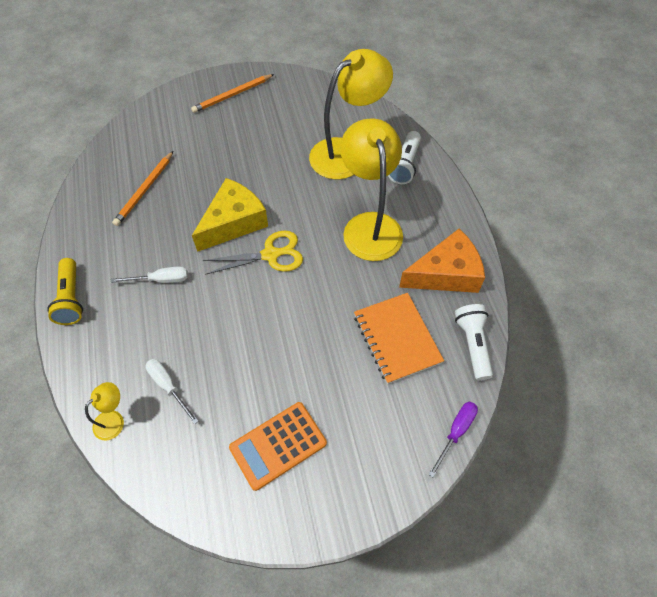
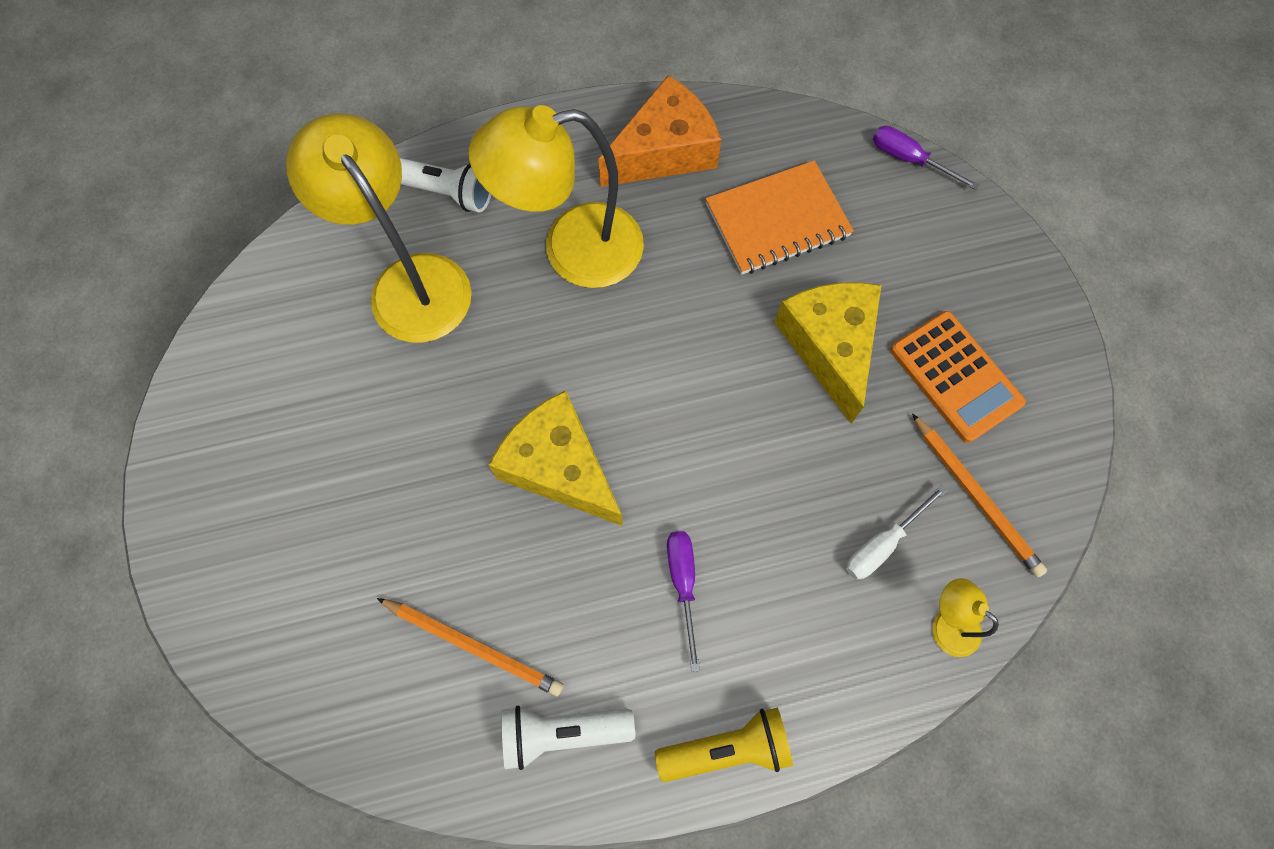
camera: 90 degrees left, 10 degrees up
(161, 280) = (683, 584): white screwdriver -> purple screwdriver
(232, 95) = (227, 495): orange pencil -> orange pencil (976, 496)
(270, 255) = (630, 401): yellow scissors -> none
(303, 365) = (830, 346): none -> yellow cheese
(446, 273) = (664, 151): orange cheese -> orange cheese turned 75 degrees clockwise
(473, 344) = (780, 128): white flashlight -> white flashlight (562, 732)

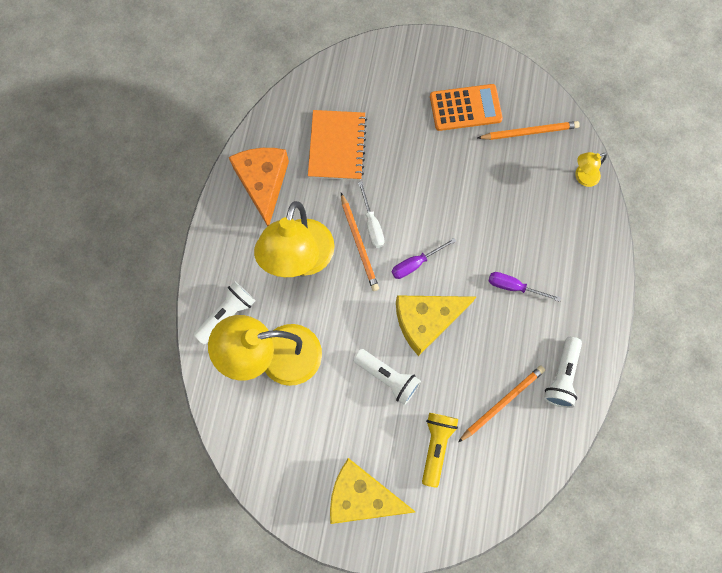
camera: 65 degrees left, 5 degrees up
(442, 447) = (387, 377): none -> white flashlight
(638, 316) = (359, 243): none -> orange pencil
(726, 748) = (599, 303): yellow flashlight -> yellow flashlight (436, 446)
(830, 346) = (422, 157): yellow cheese -> yellow cheese (361, 495)
(882, 544) = (533, 185): white screwdriver -> white screwdriver (372, 224)
(909, 159) = (334, 63): purple screwdriver -> purple screwdriver (415, 263)

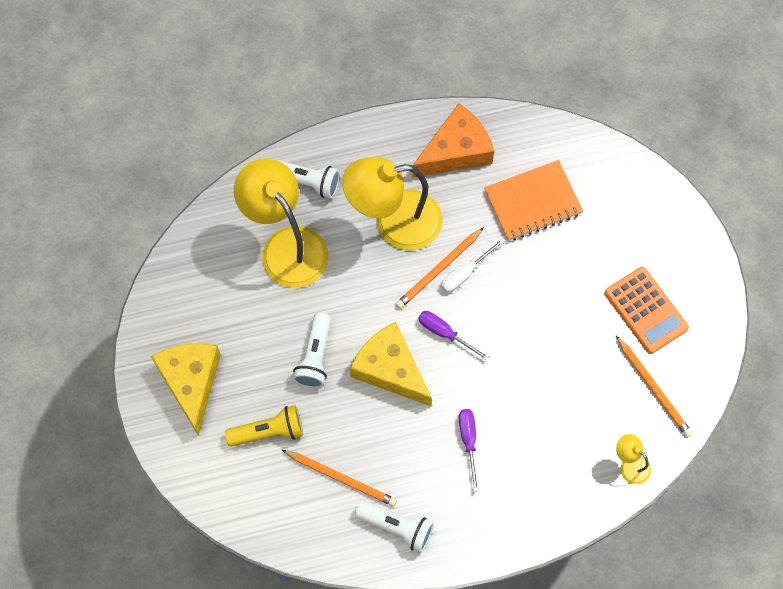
camera: 65 degrees right, 5 degrees down
(561, 376) = (396, 527): white flashlight -> white flashlight turned 150 degrees counterclockwise

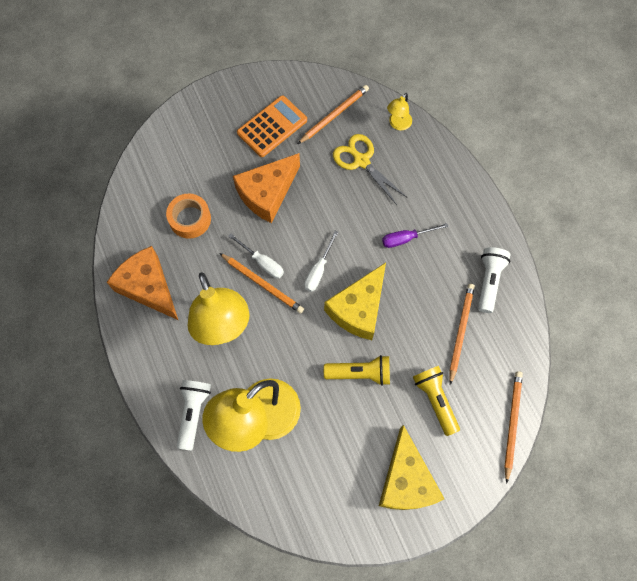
camera: 100 degrees left, 0 degrees up
(191, 382) = (406, 480): yellow cheese -> yellow cheese turned 75 degrees counterclockwise
(225, 509) = (512, 424): none -> orange pencil
(315, 356) = (360, 373): white flashlight -> yellow flashlight
(445, 333) = (318, 270): purple screwdriver -> white screwdriver
(532, 202) = (190, 219): orange notebook -> orange tape
(553, 291) = (267, 193): none -> orange cheese
(582, 409) = (361, 161): none -> yellow scissors

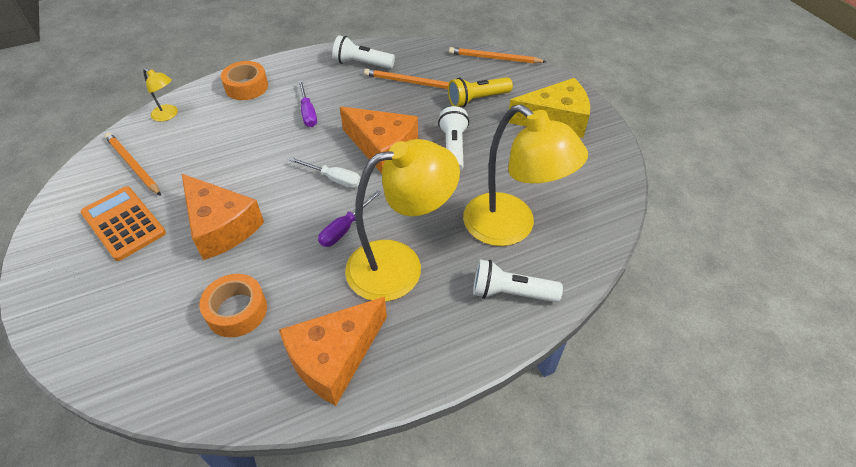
camera: 90 degrees left, 20 degrees down
(262, 262) = (316, 229): white screwdriver -> none
(262, 284) = (345, 228): orange pencil -> purple screwdriver
(358, 309) = (383, 148): yellow cheese -> orange cheese
(360, 373) = (453, 148): yellow flashlight -> white flashlight
(361, 161) = (204, 143): yellow scissors -> none
(443, 179) = (246, 87): none -> orange tape

